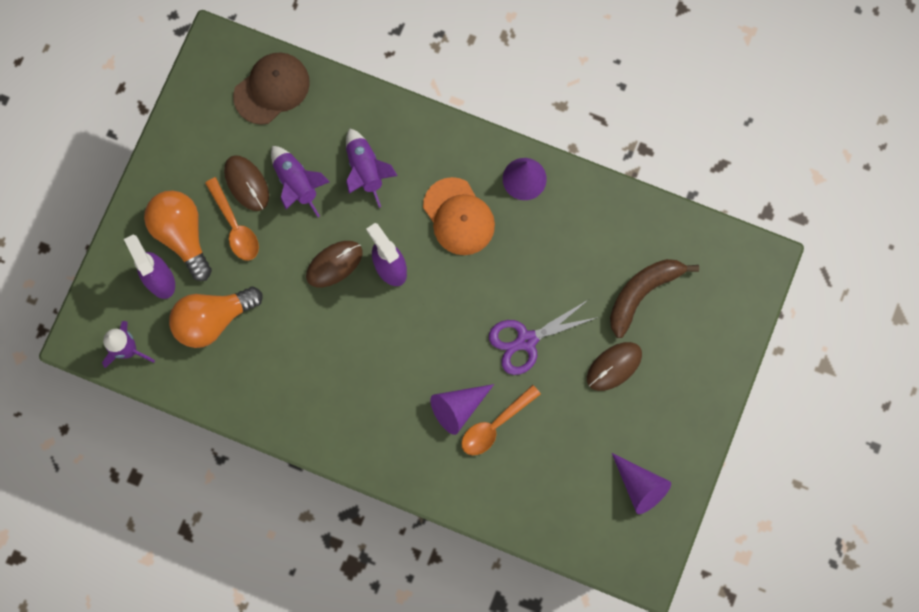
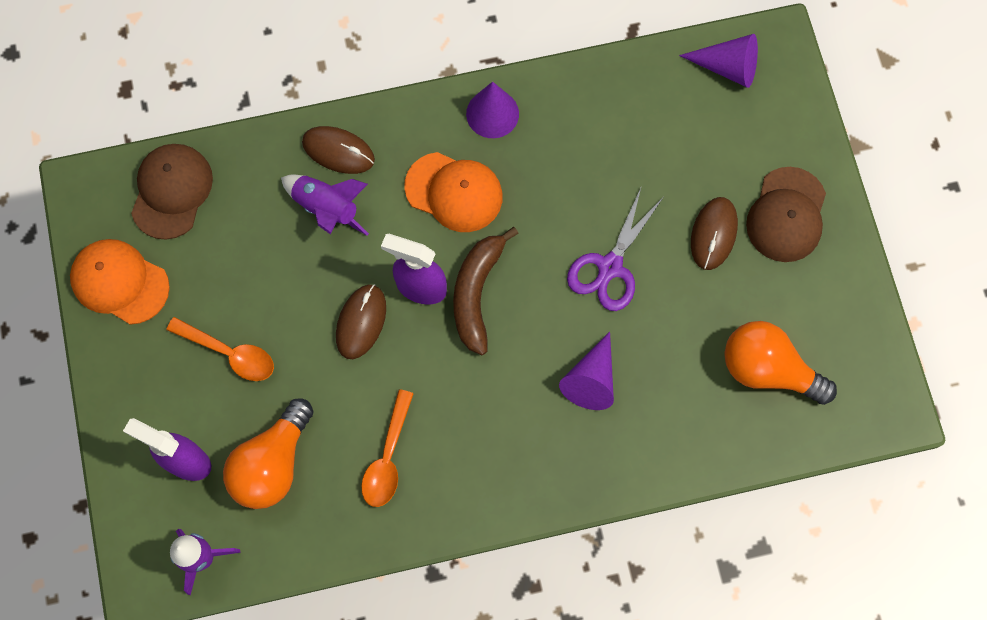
camera: 35 degrees left, 5 degrees down
(182, 234) = (178, 399): orange light bulb -> orange light bulb (767, 369)
(197, 129) = (120, 282): none -> orange cap
(246, 183) = (211, 302): brown mouse -> brown mouse (338, 151)
(297, 184) = (265, 268): purple rocket -> none
(495, 425) = (641, 371): orange spoon -> orange spoon (388, 457)
(640, 486) = (826, 332): purple cone -> purple cone (727, 67)
(642, 293) = (687, 146): brown banana -> brown banana (476, 293)
(674, 388) = (786, 215): none -> brown cap

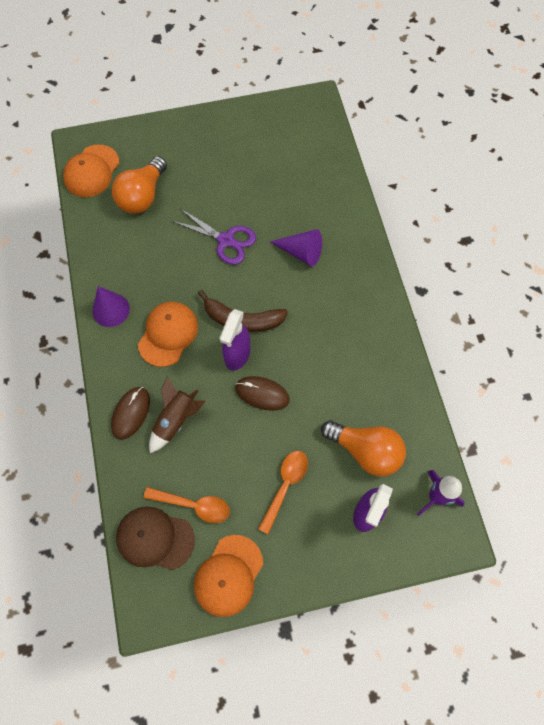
camera: 90 degrees left, 5 degrees down
(327, 209) = (176, 420): purple rocket -> brown rocket
(388, 457) = (357, 374): orange spoon -> orange spoon (193, 505)
(713, 234) = (205, 183): brown mouse -> none
(727, 67) = (91, 171): purple cone -> orange cap
(767, 369) = (293, 159): orange light bulb -> orange light bulb (142, 196)
(786, 215) = (195, 145): brown cap -> none

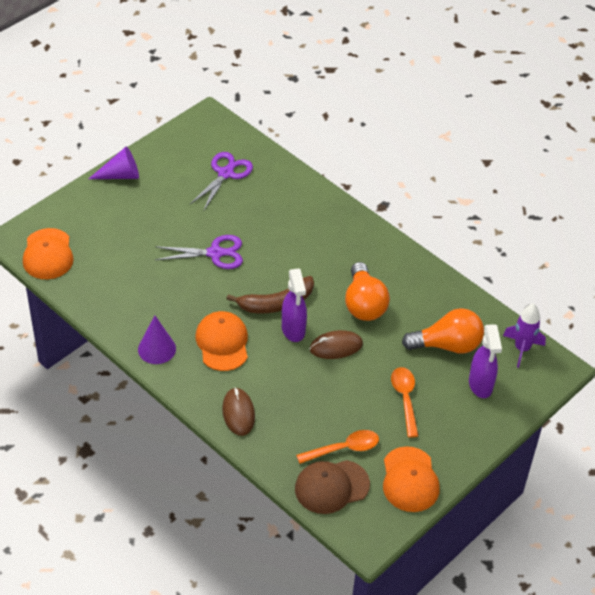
camera: 35 degrees left, 20 degrees down
(142, 196) = (112, 253): orange light bulb -> orange light bulb (364, 304)
(176, 420) = (280, 399): brown rocket -> none
(291, 164) = (225, 174): none -> purple scissors
(301, 252) = (286, 234): purple cone -> purple cone (120, 175)

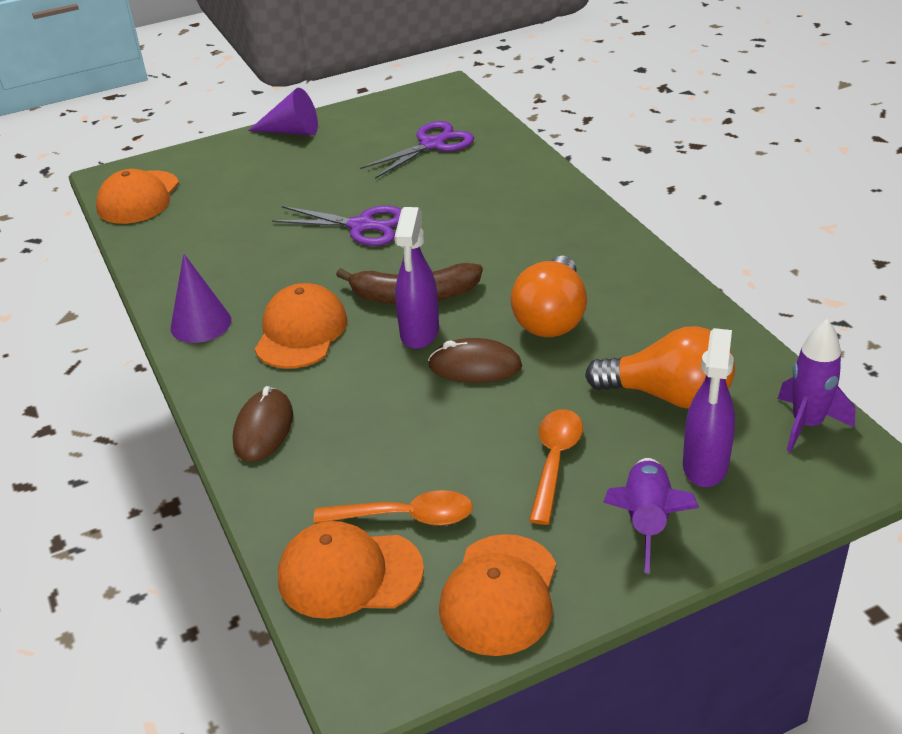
camera: 25 degrees right, 10 degrees down
(331, 487) = (349, 574): brown cap -> orange cap
(463, 423) = (646, 521): none -> purple rocket

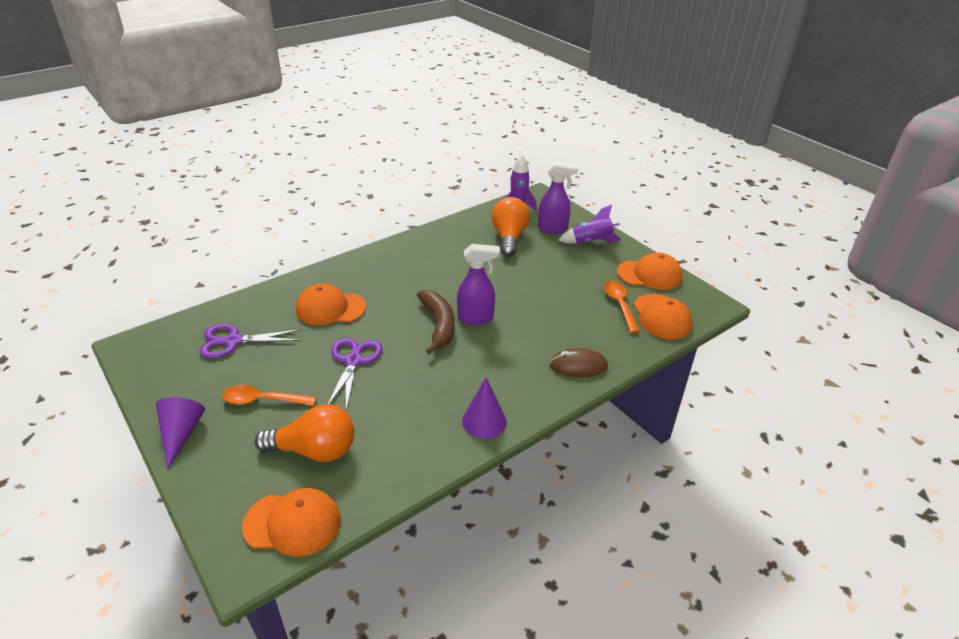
camera: 105 degrees left, 0 degrees up
(301, 332) = (484, 368): orange cap -> orange cap (330, 308)
(432, 145) = (233, 341): purple scissors -> purple scissors turned 45 degrees counterclockwise
(475, 366) = (501, 295): brown mouse -> none
(551, 318) = (453, 273): orange light bulb -> orange light bulb (315, 450)
(555, 461) = (565, 266): orange spoon -> orange spoon (263, 400)

